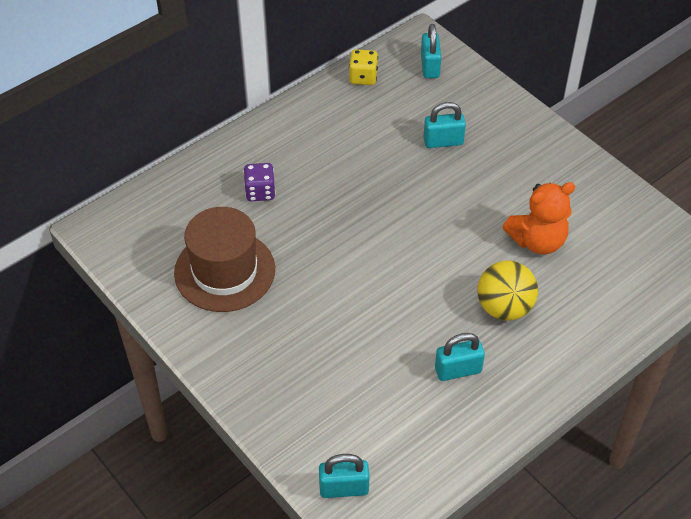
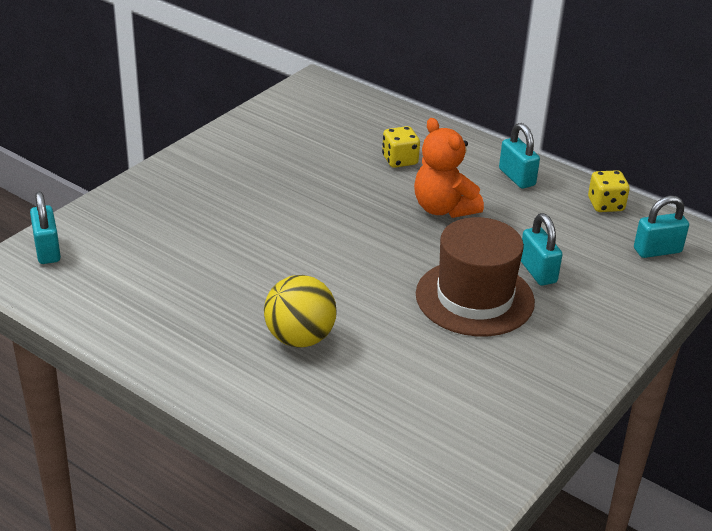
camera: 75 degrees right, 15 degrees down
(224, 271) = (290, 153): brown hat -> brown hat (474, 298)
(260, 192) = (399, 160): purple dice -> yellow dice
(458, 370) = (203, 310): turquoise padlock -> turquoise padlock (517, 177)
(537, 241) = (412, 358): orange teddy bear -> orange teddy bear (443, 208)

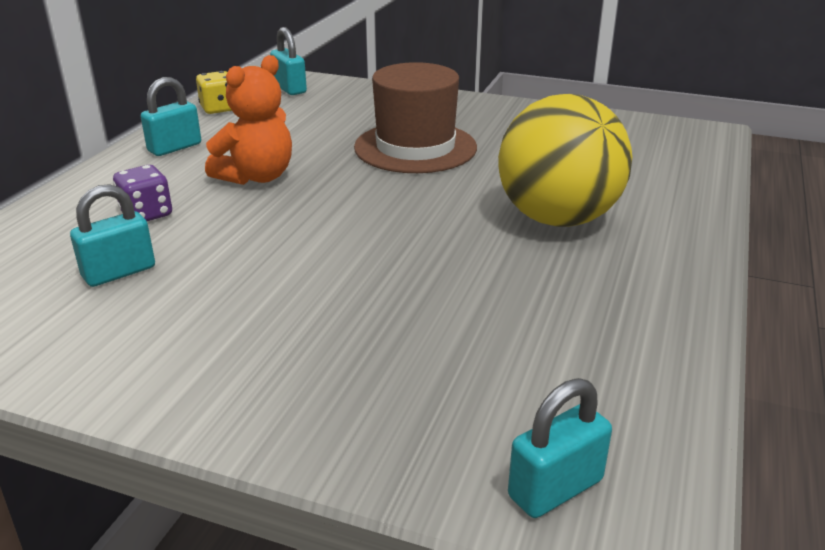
camera: 105 degrees left, 5 degrees down
(299, 338) = (557, 219): yellow ball -> yellow ball, size x1.51
(399, 160) = (146, 214): yellow dice -> purple dice
(537, 271) = (352, 127): turquoise padlock -> turquoise padlock (119, 272)

